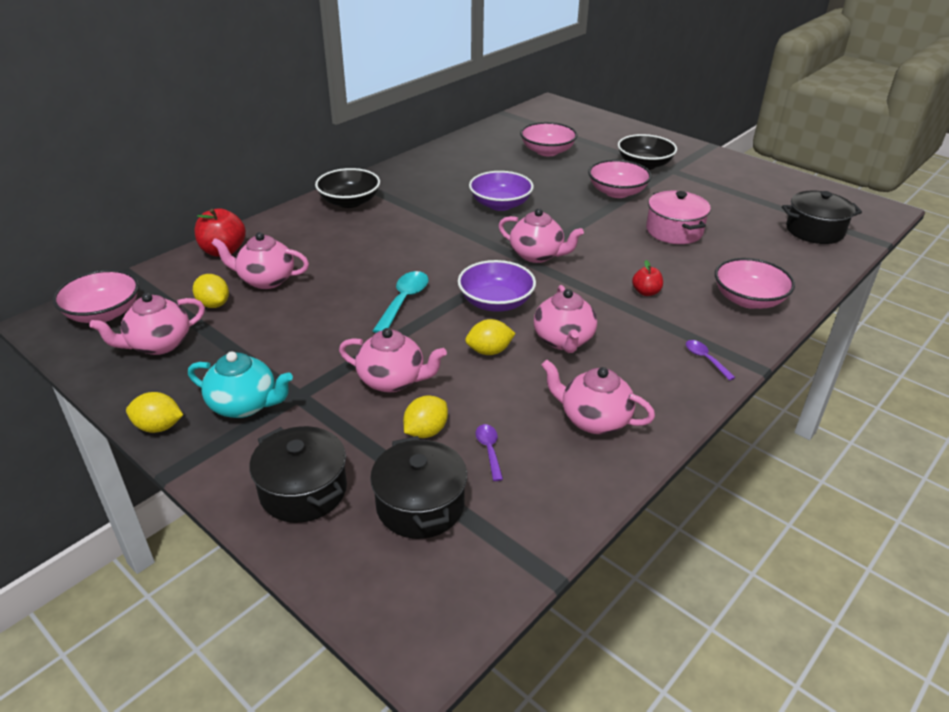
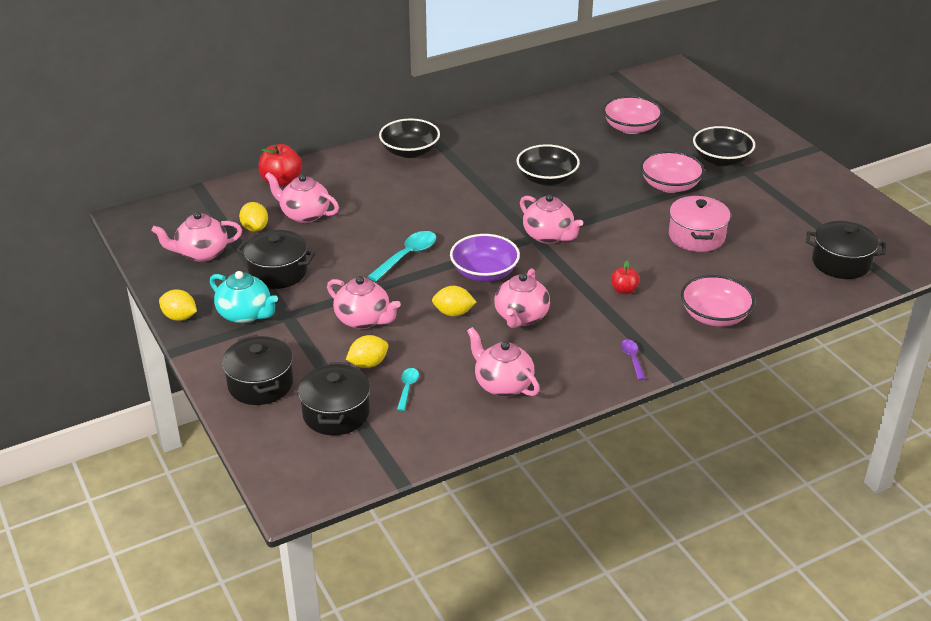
camera: 20 degrees right, 0 degrees up
(103, 313) = (170, 219): pink bowl -> none
(263, 347) = (277, 272): none -> black pot
(489, 450) = (407, 388): purple spoon -> turquoise spoon
(500, 204) = (547, 179): purple bowl -> black bowl

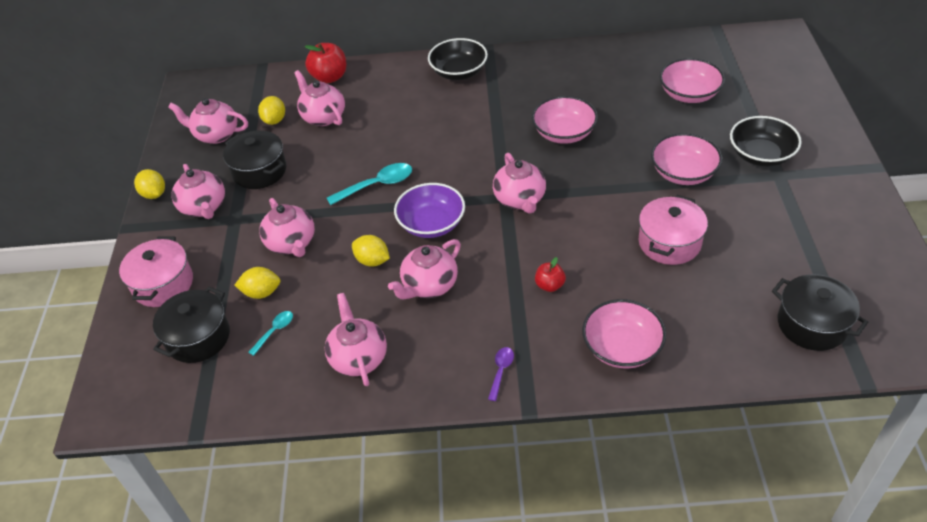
camera: 30 degrees right, 10 degrees up
(245, 314) = (204, 207): turquoise teapot -> pink teapot
(260, 384) = (163, 284): black pot -> pink pot
(547, 179) = (564, 133): black bowl -> pink bowl

